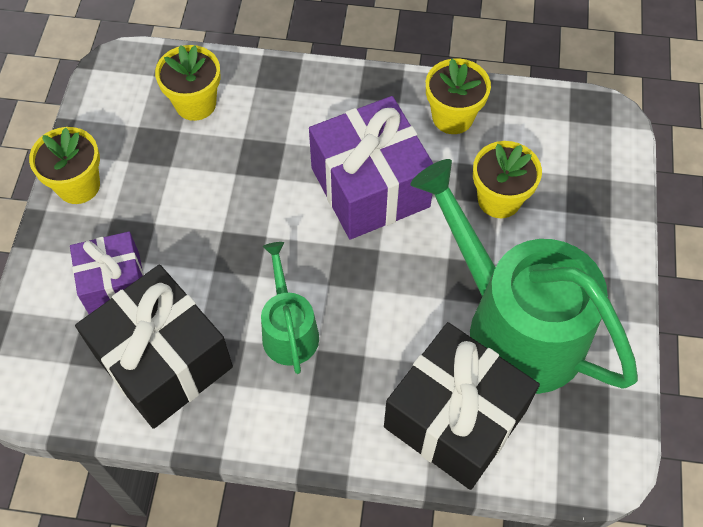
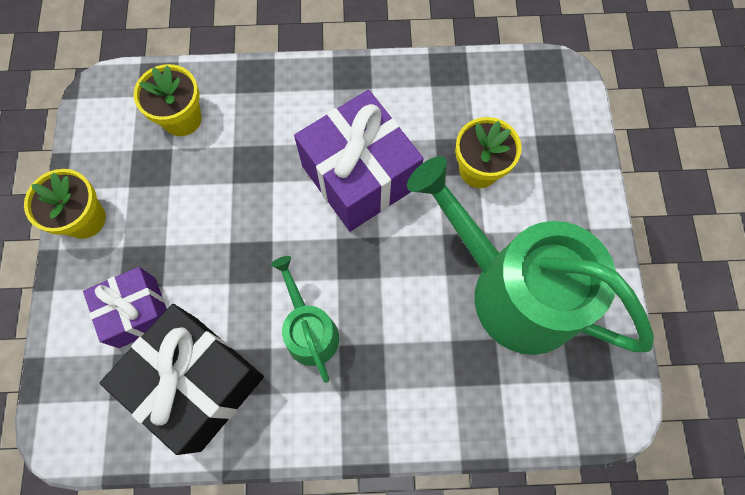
camera: 10 degrees left, 10 degrees up
(452, 117) = (423, 95): yellow flower pot -> none
(455, 419) = (476, 391): black gift -> none

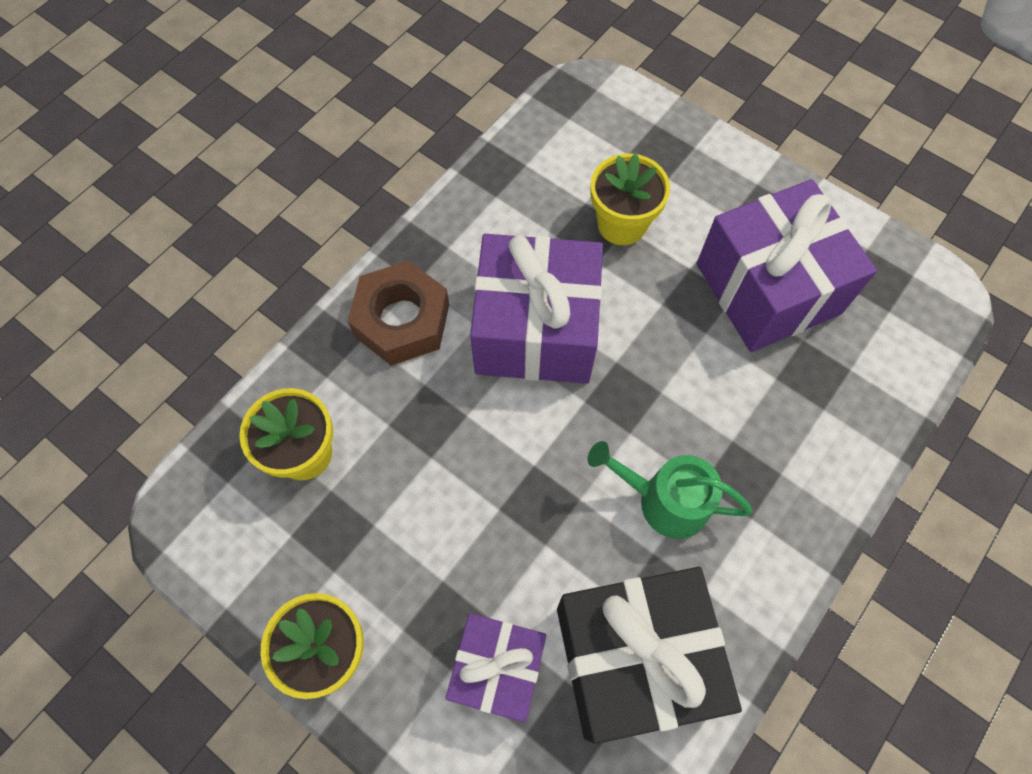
camera: 50 degrees left, 5 degrees down
(302, 102) = (402, 320): none -> brown nut
(514, 290) = (768, 288): green watering can -> purple gift

